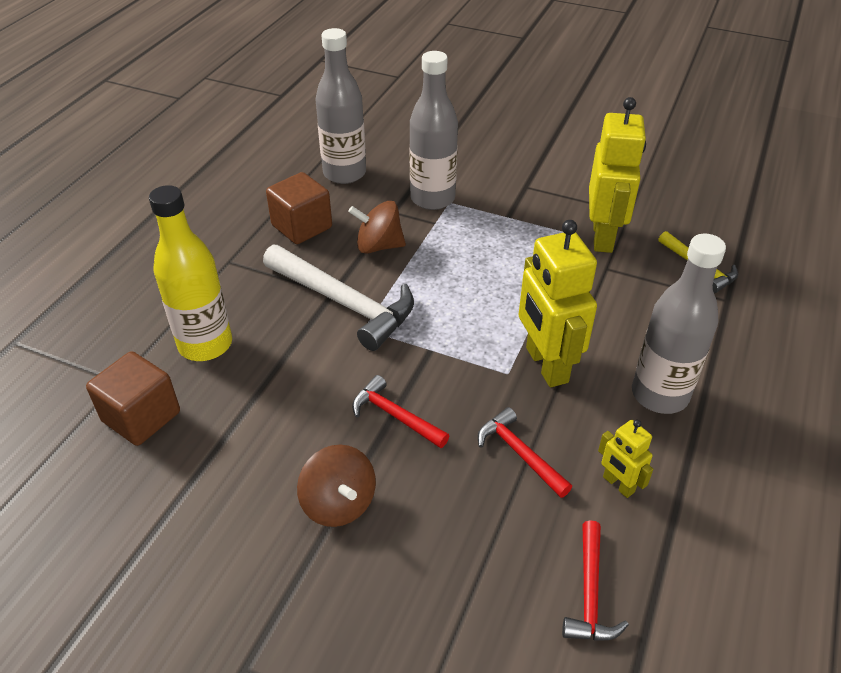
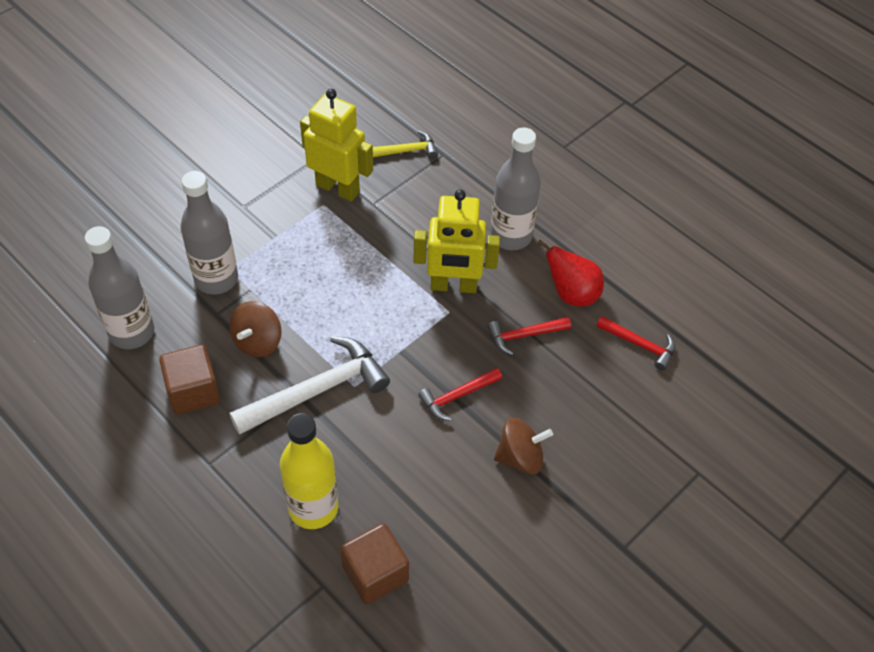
camera: 70 degrees left, 10 degrees up
(618, 484) = (571, 294): yellow robot -> red pear

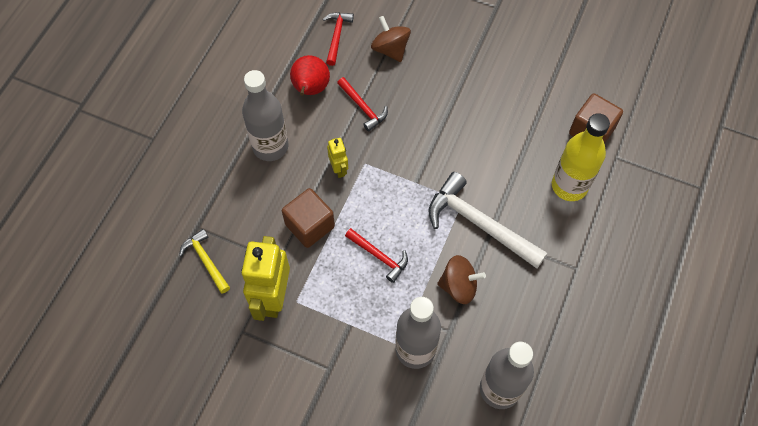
camera: 110 degrees left, 10 degrees up
(193, 391) = (526, 310): brown cube -> brown cube (310, 225)
(453, 286) = (339, 169): yellow robot -> yellow robot, size x0.50
(457, 396) = (436, 131): red hammer -> red hammer (379, 256)
(520, 457) = (464, 79): brown spinning top -> brown spinning top (390, 49)

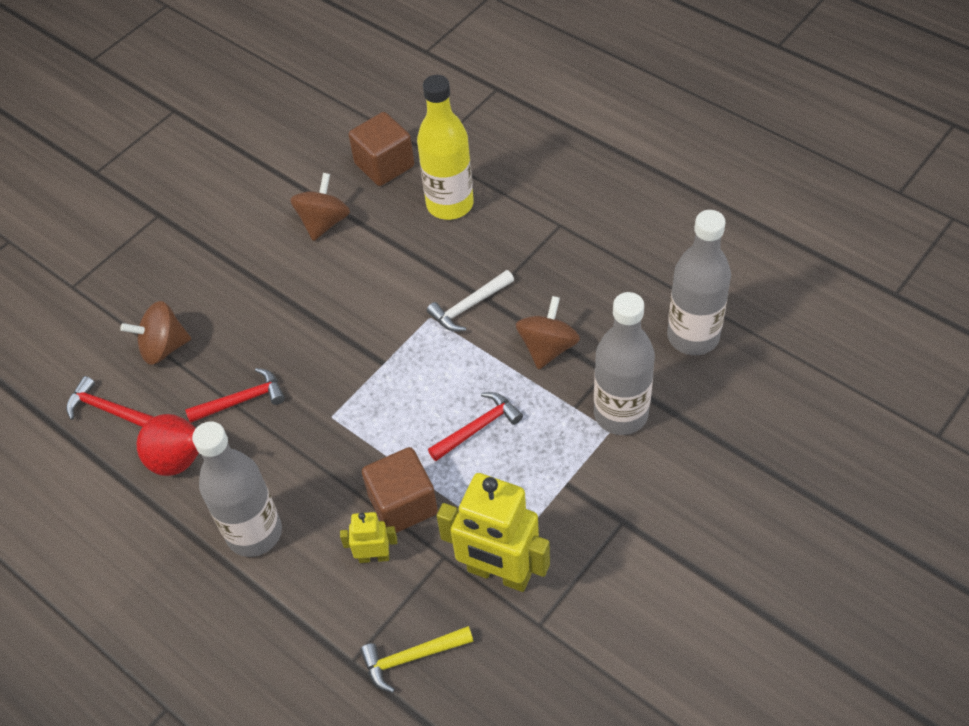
camera: 70 degrees left, 10 degrees down
(339, 169) = (328, 450): yellow robot -> yellow robot (374, 556)
(479, 224) = (469, 306): white hammer -> white hammer, size x0.54
(523, 108) = (324, 222): none -> brown spinning top

